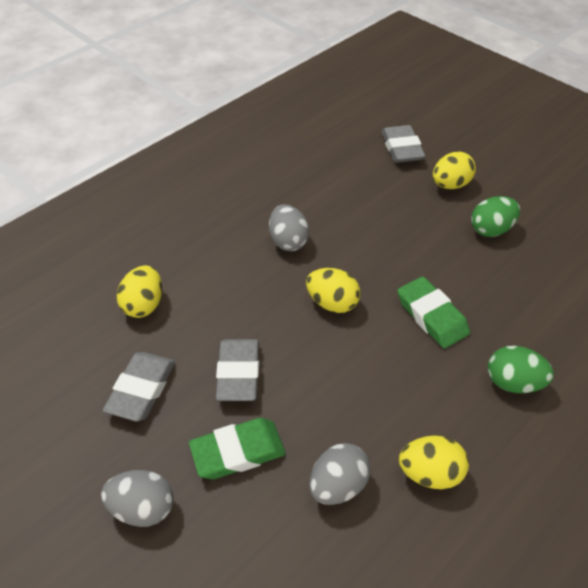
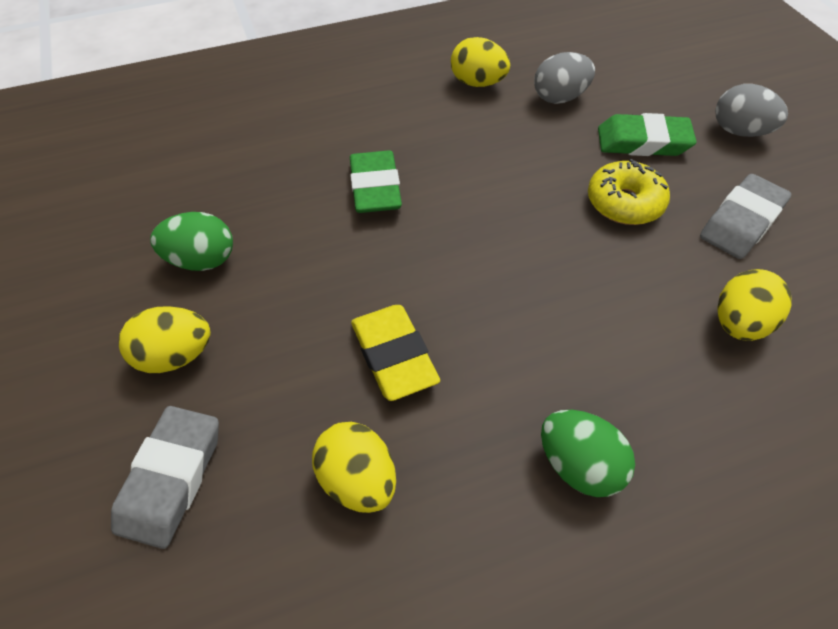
camera: 155 degrees left, 5 degrees up
(238, 373) = (624, 203): grey eraser -> yellow donut
(288, 241) = (495, 349): grey egg -> none
(332, 303) = (480, 239): yellow egg -> yellow egg (358, 480)
(341, 220) = (394, 355): none -> yellow eraser
(513, 382) = (351, 112): green egg -> green egg (579, 465)

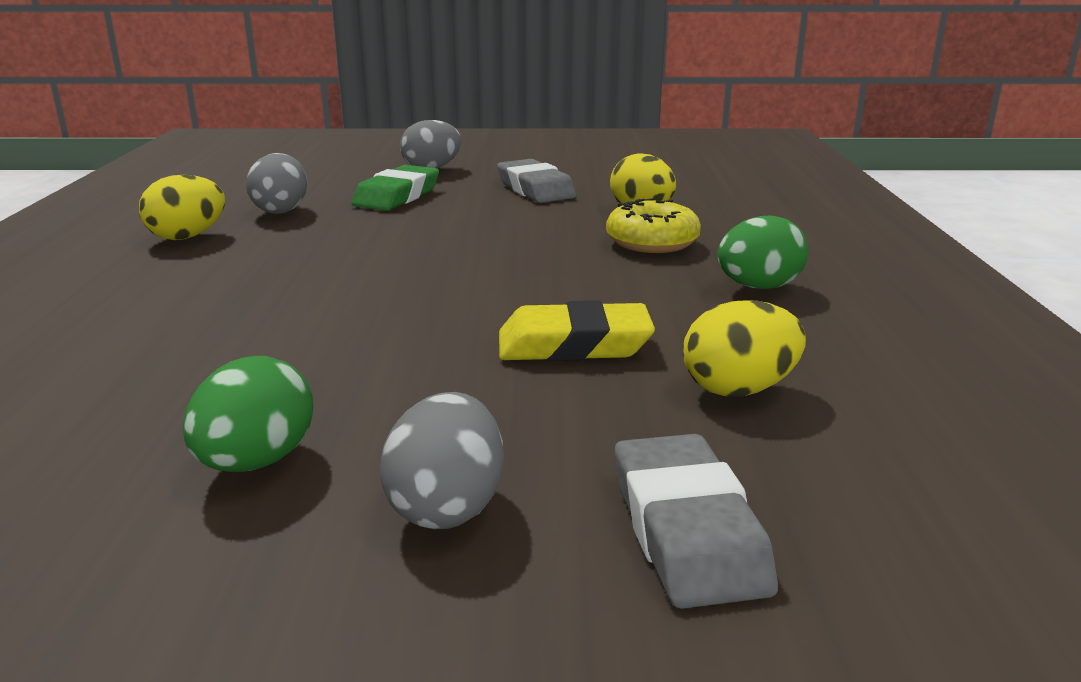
camera: 70 degrees left, 30 degrees down
(171, 478) = (687, 530): grey eraser -> grey eraser turned 45 degrees clockwise
(175, 356) = (447, 507): yellow egg -> grey egg
(375, 188) = (283, 315): green eraser -> none
(624, 203) = (467, 216): yellow donut -> yellow donut (652, 242)

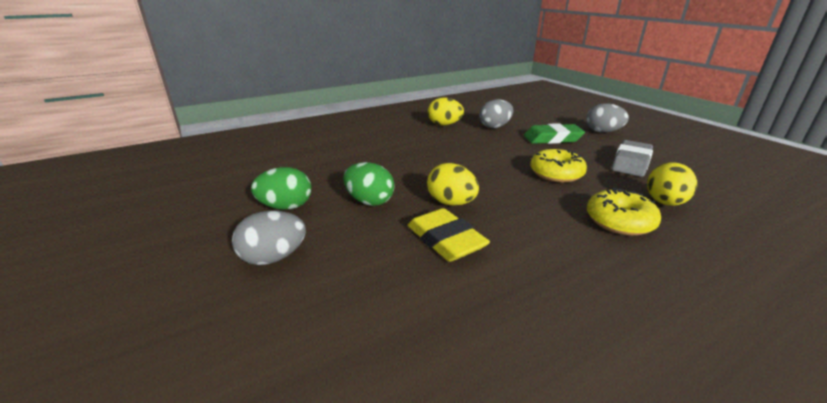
camera: 60 degrees right, 5 degrees up
(499, 229) = (556, 174): none -> yellow donut
(687, 530) = (282, 335): grey eraser -> none
(739, 389) = (448, 314): yellow egg -> yellow egg (451, 203)
(758, 287) = (613, 284): green egg -> green egg (369, 201)

